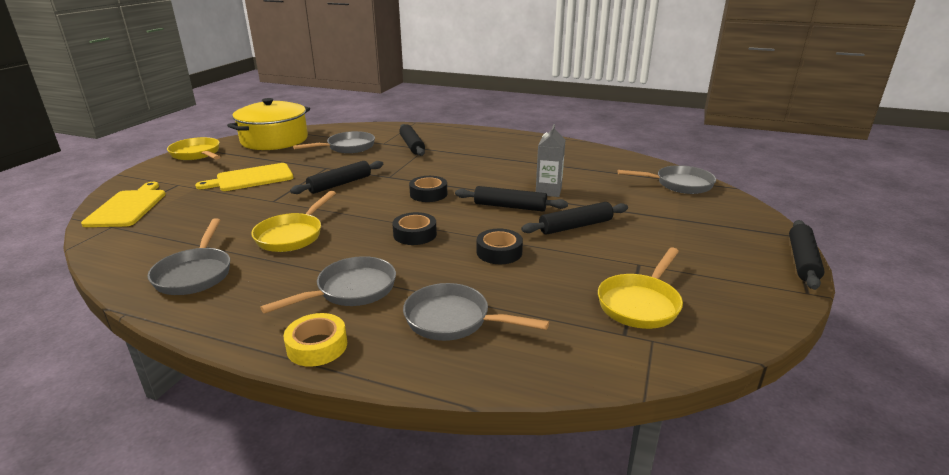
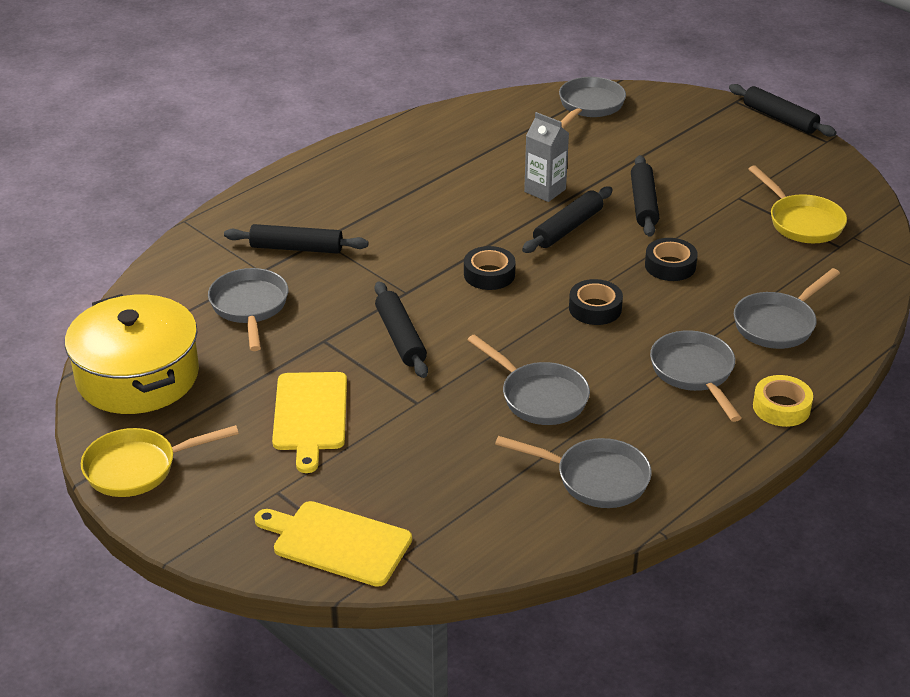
camera: 65 degrees left, 10 degrees up
(292, 235) = (539, 397): yellow pan -> grey pan

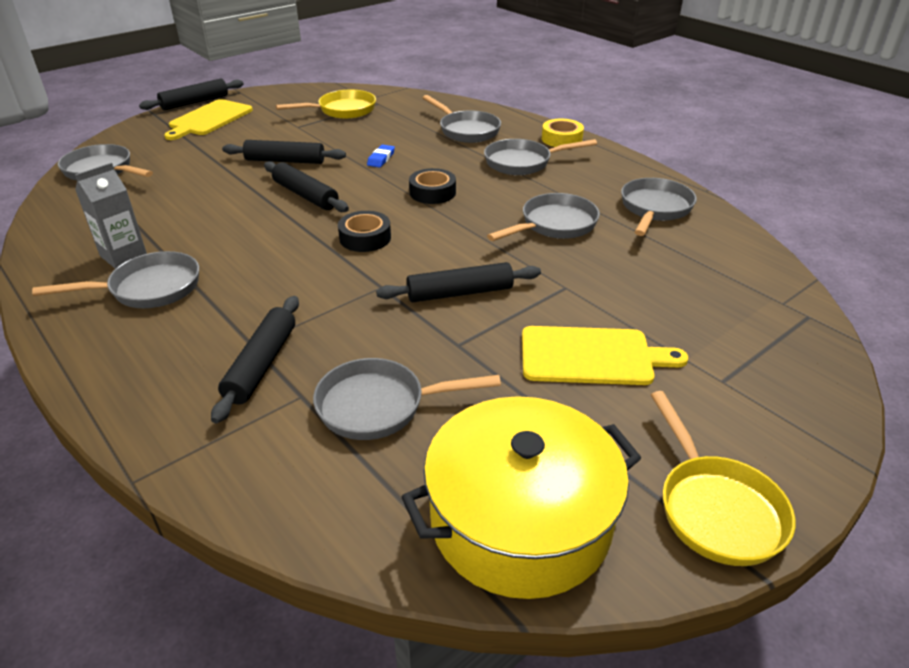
camera: 85 degrees left, 0 degrees up
(337, 542) = (783, 340): yellow cutting board -> yellow cutting board (209, 119)
(391, 178) = (148, 289): none -> grey pan
(545, 190) = (235, 201): grey carton -> grey carton (123, 256)
(670, 266) = (381, 158): black tape -> blue eraser

